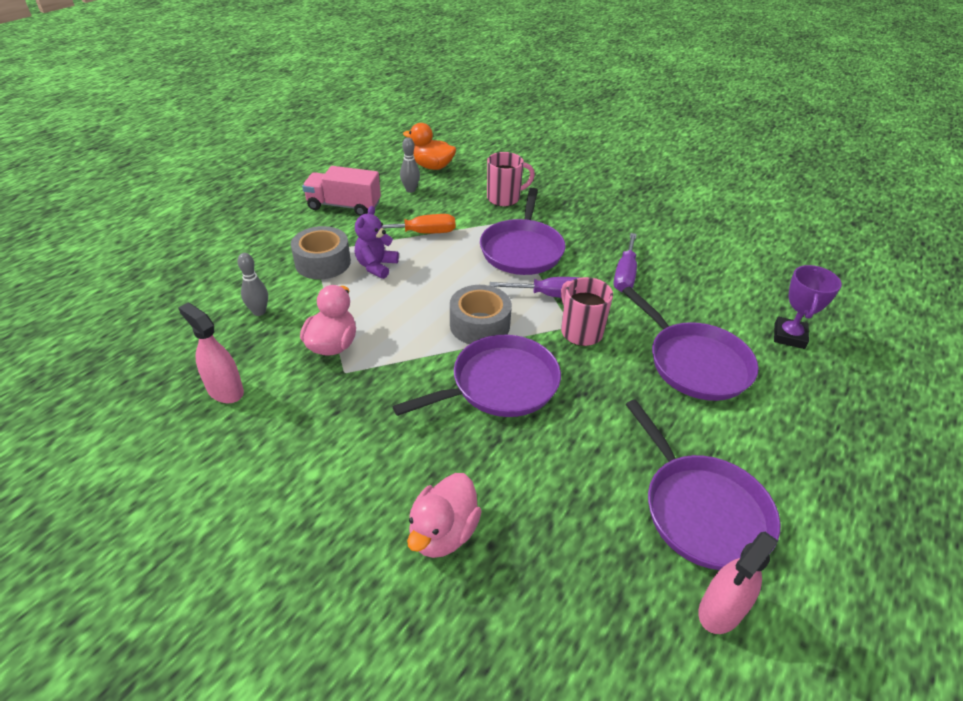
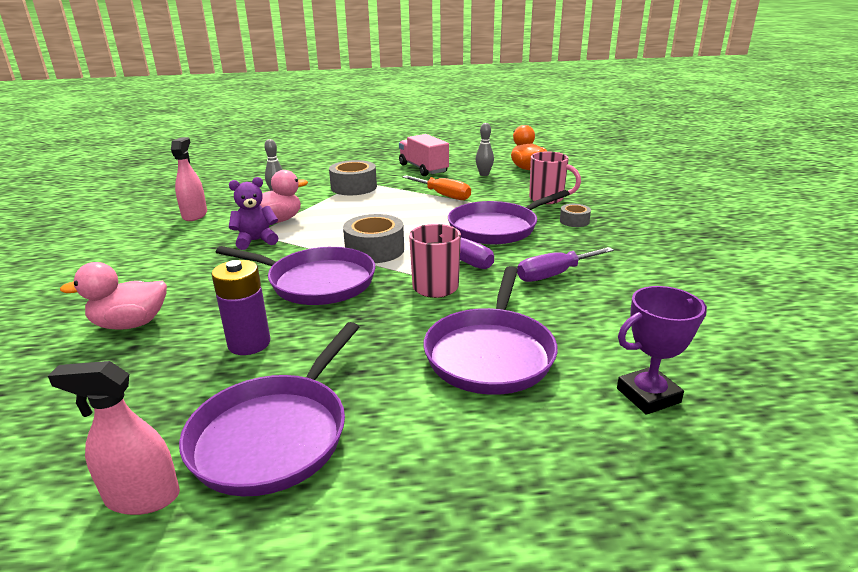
camera: 50 degrees right, 15 degrees down
(376, 266) = (378, 199): purple teddy bear -> purple teddy bear (256, 241)
(558, 214) = (574, 221): none -> grey tape
(563, 470) = (249, 343): none -> purple battery

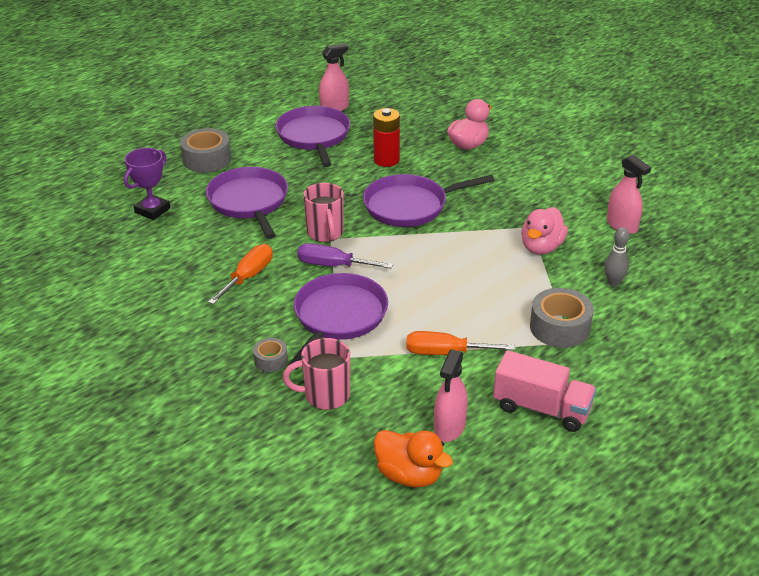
camera: 145 degrees right, 10 degrees up
(249, 343) = (386, 160): purple battery -> red battery
(256, 241) = (515, 221): purple teddy bear -> none
(374, 250) = (411, 248): grey tape -> grey tape (207, 159)
(484, 174) = (449, 427): grey bowling pin -> pink spray bottle
(554, 274) = (248, 277): purple screwdriver -> orange screwdriver

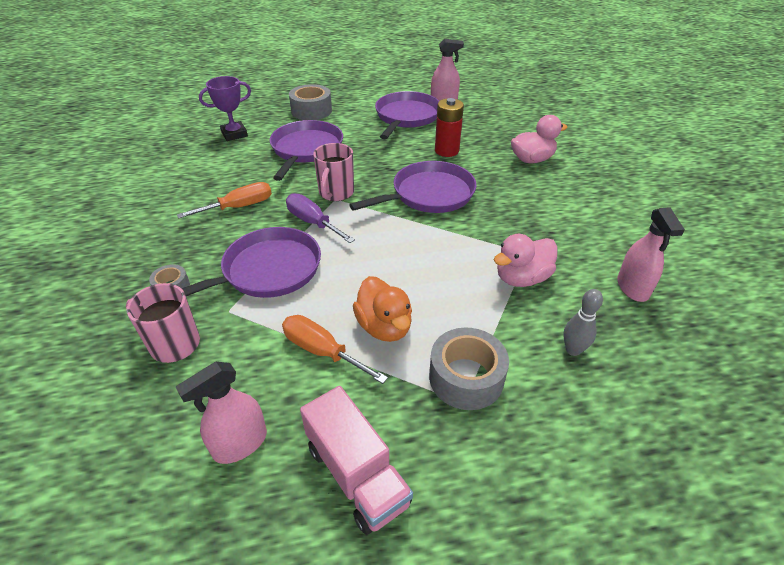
camera: 30 degrees right, 5 degrees up
(409, 206) = (429, 194): purple pan -> purple pan turned 135 degrees clockwise
(409, 475) = (143, 482): orange duck -> orange duck (384, 327)

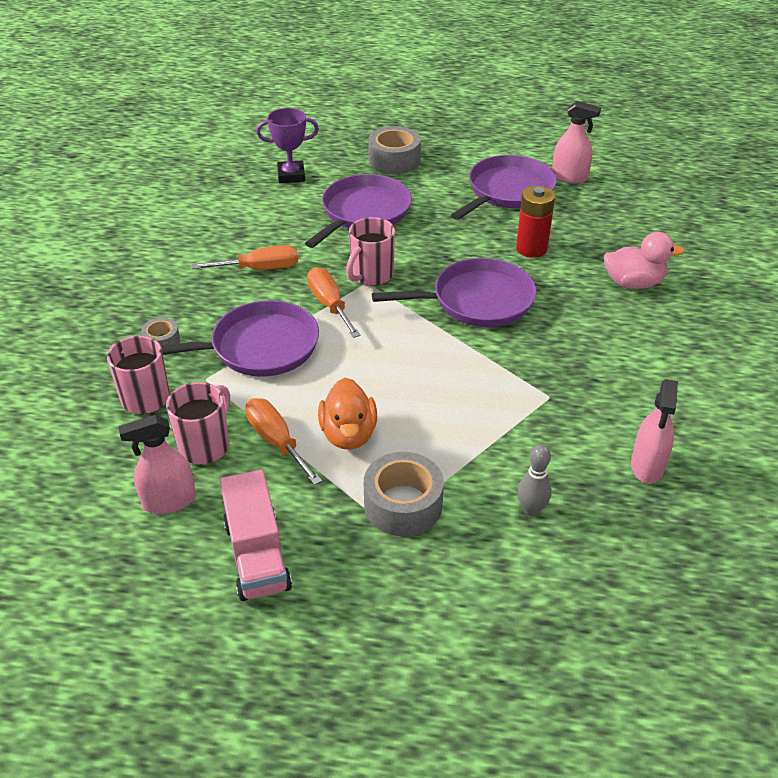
camera: 20 degrees right, 0 degrees up
(254, 374) = (205, 445): none -> pink mug
(313, 222) = (329, 305): purple screwdriver -> orange screwdriver
(521, 278) = (525, 422): pink duck -> none

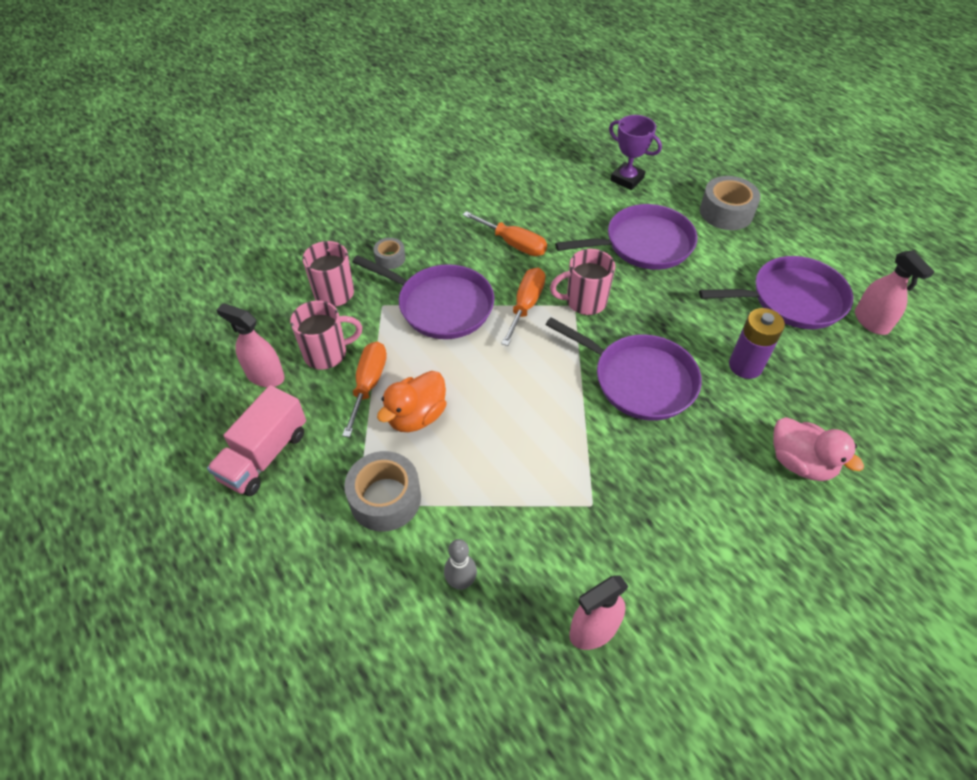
camera: 45 degrees right, 10 degrees up
(531, 248) = (745, 366): red battery -> purple battery

